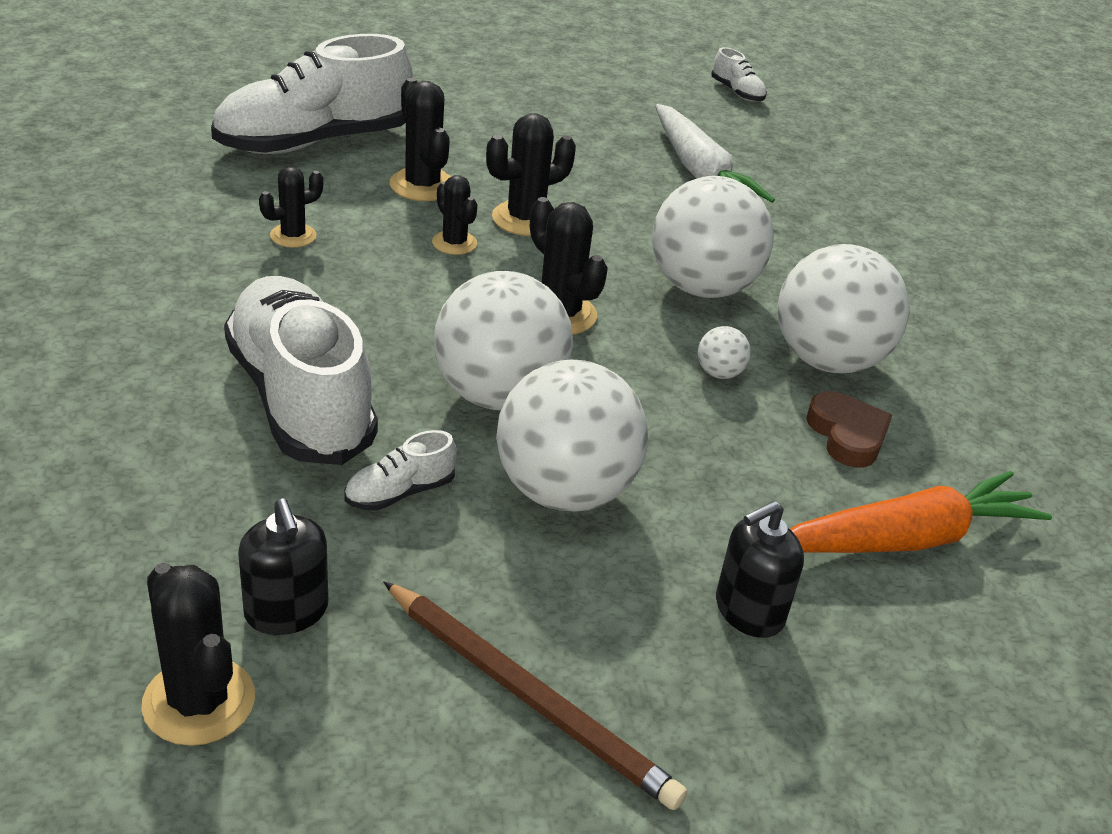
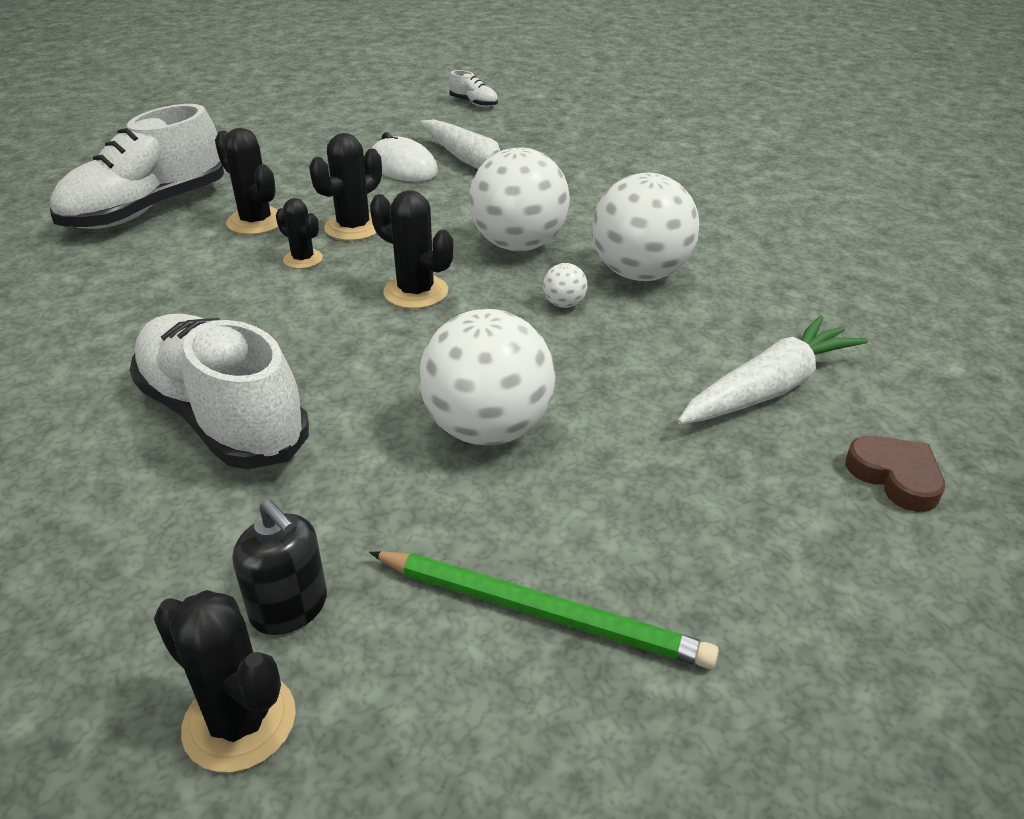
camera: 15 degrees left, 0 degrees up
(293, 236) = (159, 286): black cactus -> none
(400, 492) = (347, 471): white shoe -> none
(499, 395) = (396, 367): white ball -> none
(529, 697) = (542, 612): brown pencil -> green pencil
(614, 157) = (403, 167): none -> white mouse
(749, 611) = (682, 480): black soap dispenser -> none
(847, 435) = (683, 324): brown heart -> brown heart (895, 477)
(907, 539) = (769, 388): orange carrot -> white carrot

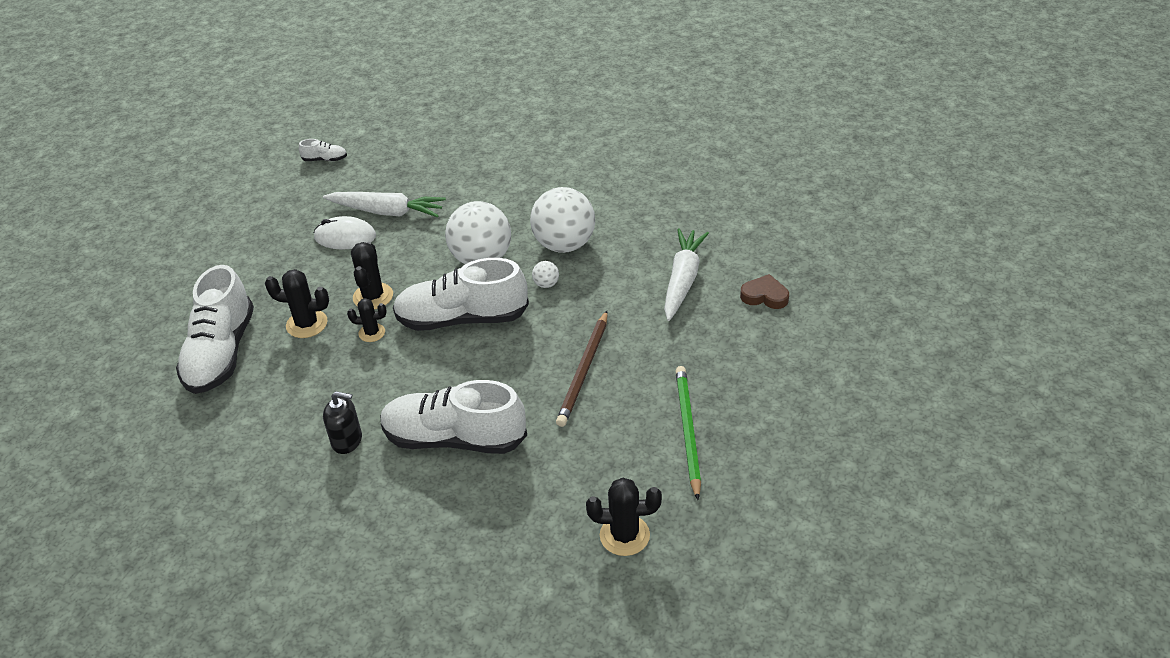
camera: 35 degrees left, 5 degrees up
(289, 608) = (593, 490): black soap dispenser -> black soap dispenser (347, 440)
(416, 292) = (462, 319): black cactus -> white shoe
(487, 429) = (584, 371): white ball -> brown pencil
(542, 612) = (687, 431): green pencil -> green pencil turned 75 degrees counterclockwise

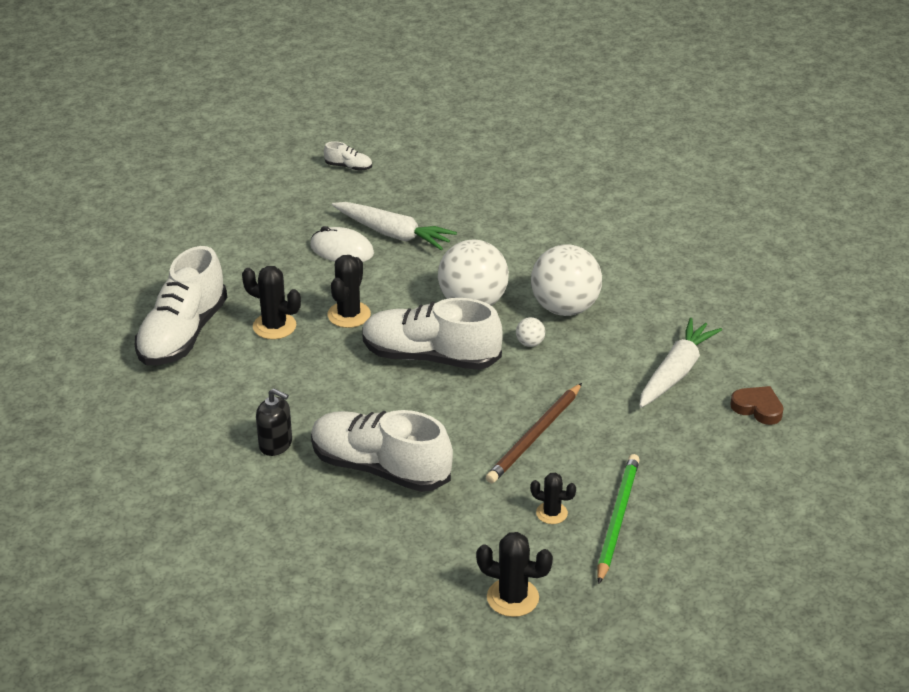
camera: 15 degrees right, 5 degrees down
(372, 333) = (335, 349): black cactus -> black cactus (551, 513)

